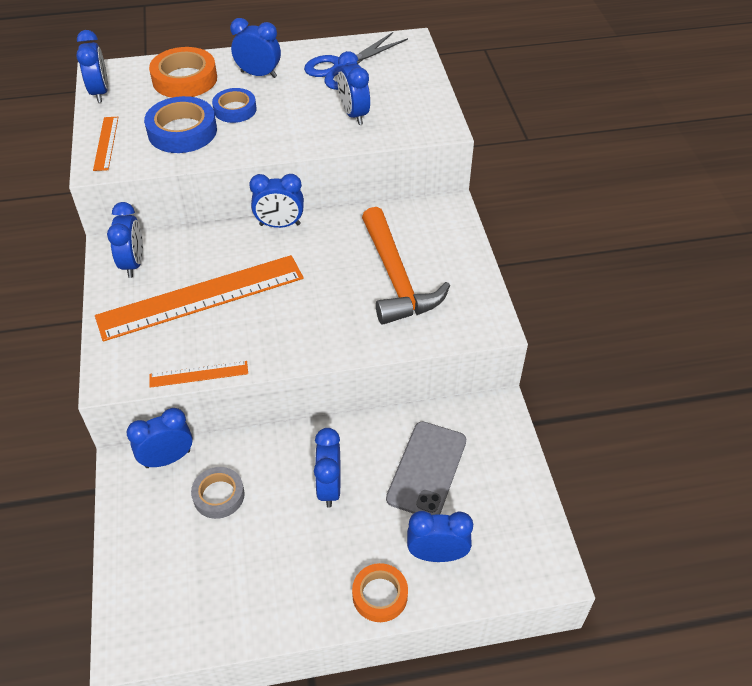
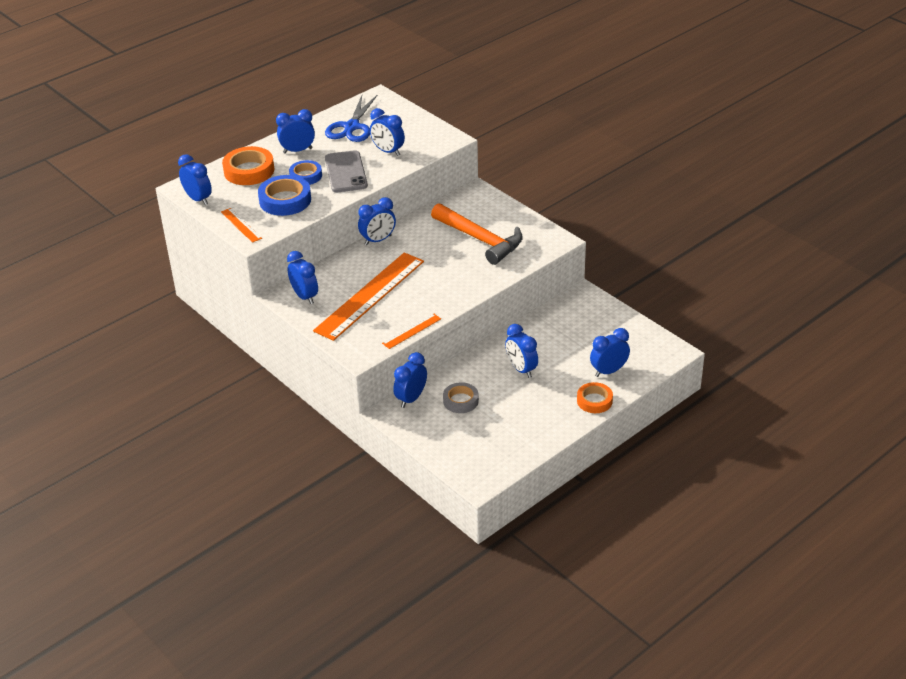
camera: 30 degrees left, 10 degrees down
(427, 469) = (568, 338): grey phone -> grey phone (346, 172)

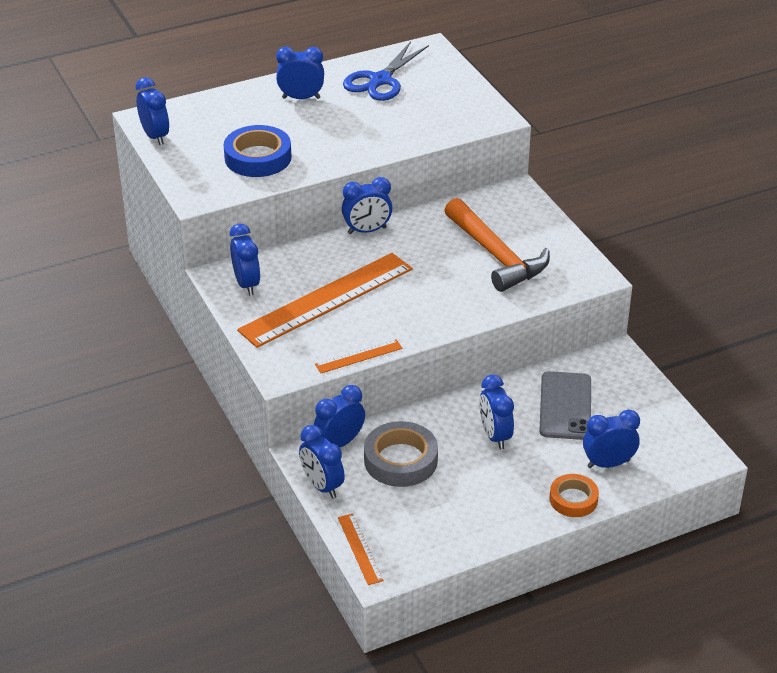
camera: 15 degrees right, 0 degrees up
(241, 225) = (191, 178): orange ruler -> orange ruler (360, 549)
(249, 171) = (231, 112): orange tape -> none
(306, 176) = (296, 132): blue tape -> none
(346, 172) = (347, 136): grey phone -> grey phone (565, 406)
(388, 151) = (411, 119): blue clock -> blue clock (322, 486)
(460, 401) = (400, 460): grey tape -> grey tape, size x1.57

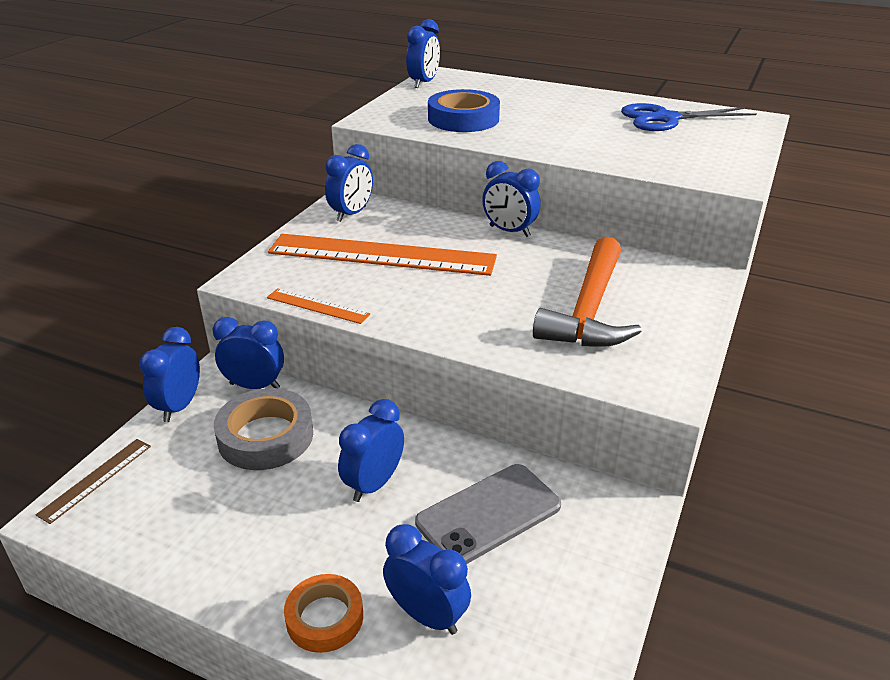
camera: 50 degrees right, 5 degrees down
(301, 98) = (574, 104): blue clock -> none
(360, 549) = (96, 479): orange ruler -> brown ruler

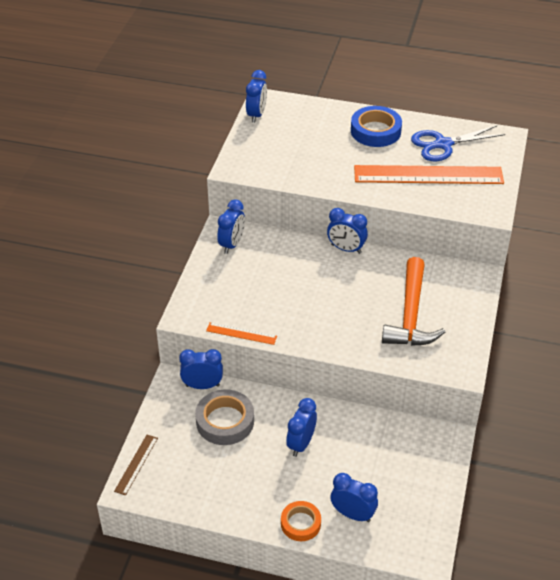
camera: 10 degrees left, 10 degrees up
(179, 406) = (161, 407): blue clock -> none
(382, 254) = (266, 282): orange ruler -> orange ruler (428, 175)
(463, 119) = (300, 160): blue tape -> blue tape (375, 131)
(488, 514) = (371, 453): grey phone -> none

